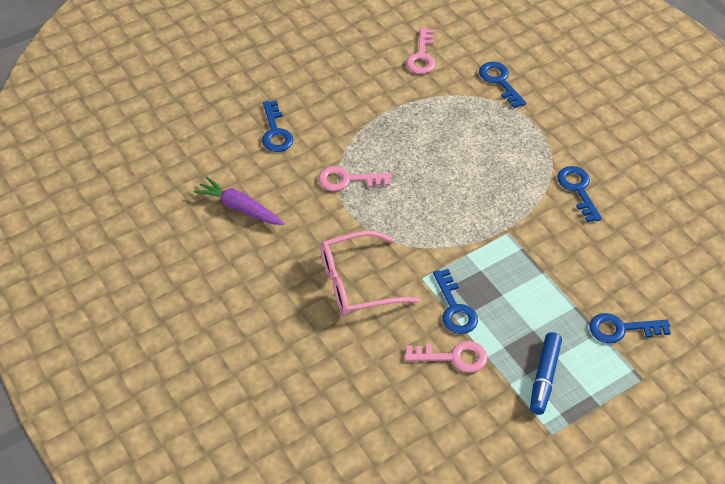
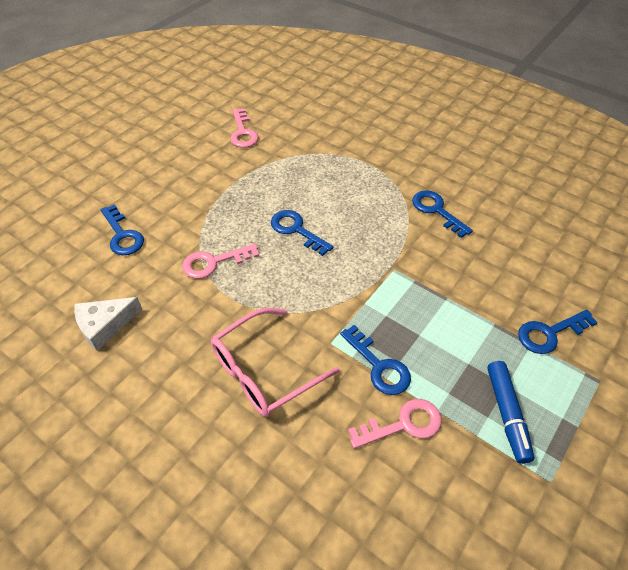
camera: 20 degrees left, 0 degrees up
(240, 208) = (105, 325): purple carrot -> white cheese
(499, 81) = (321, 137): blue key -> blue key (296, 230)

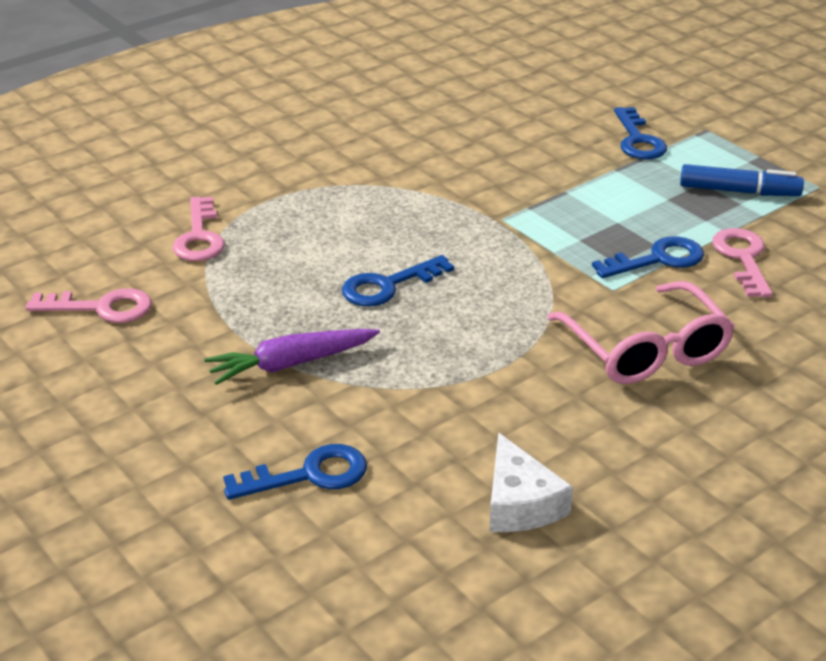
camera: 75 degrees left, 15 degrees down
(212, 208) = (291, 364): none -> purple carrot
(213, 262) = (423, 374): pink key -> pink key (199, 237)
(436, 210) = (406, 165): blue key -> none

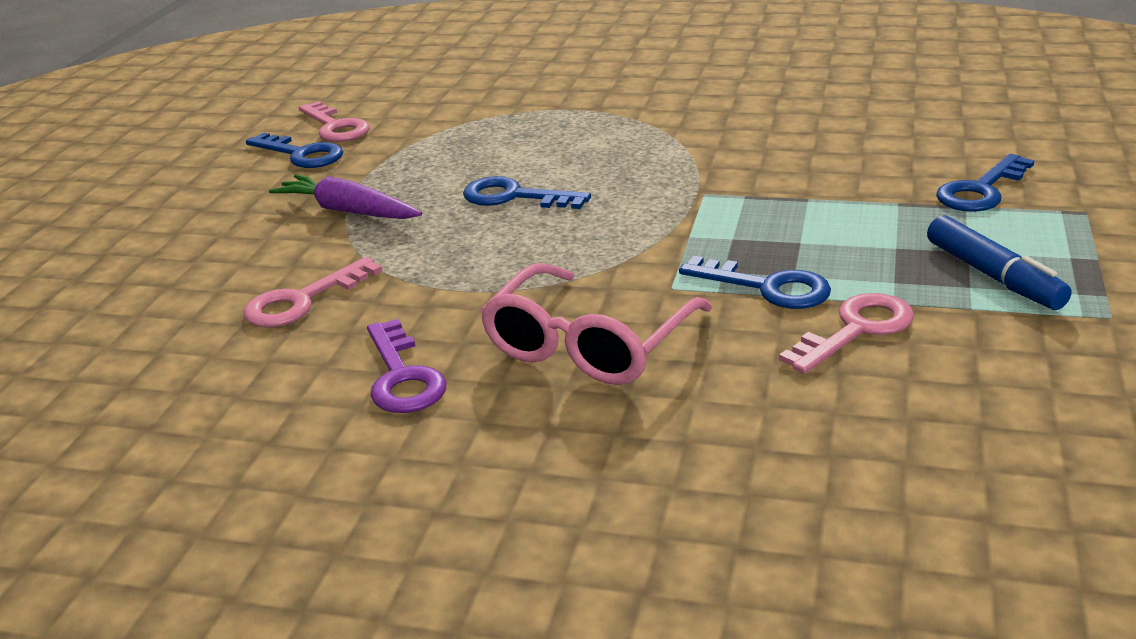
camera: 55 degrees right, 5 degrees down
(199, 237) = (475, 113): pink key -> pink key (302, 301)
(309, 475) = (206, 278): blue key -> blue key (302, 154)
(520, 503) = (258, 380): white cheese -> none
(596, 437) = (402, 377): none -> purple key

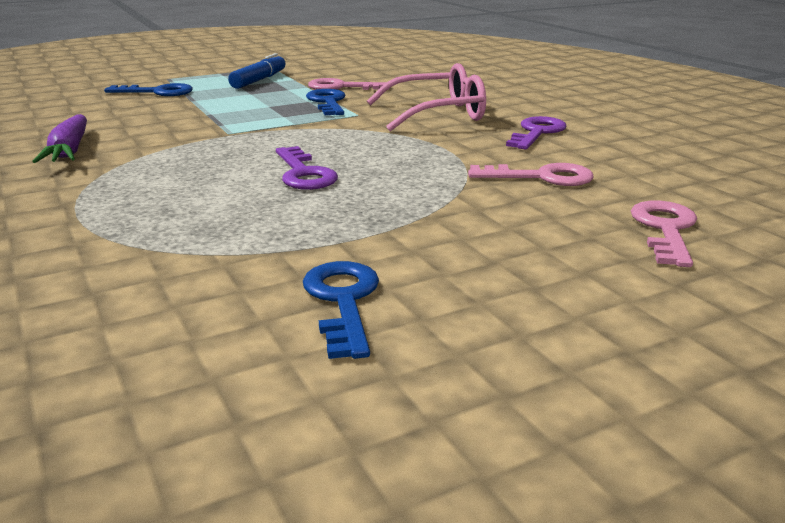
camera: 135 degrees left, 5 degrees down
(335, 127) = (238, 323): pink key -> pink key (665, 229)
(348, 211) = (416, 217): purple carrot -> purple carrot (69, 151)
(514, 197) = (304, 174): blue key -> purple key

